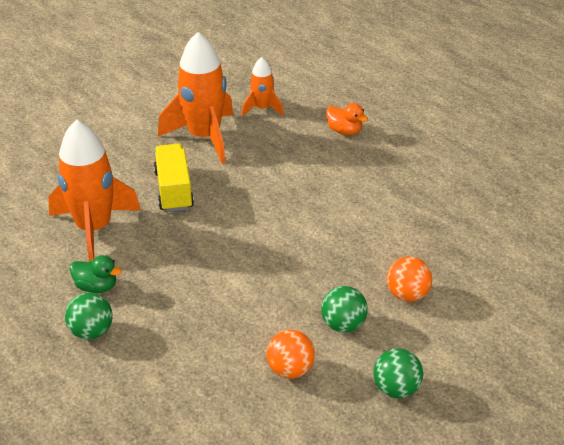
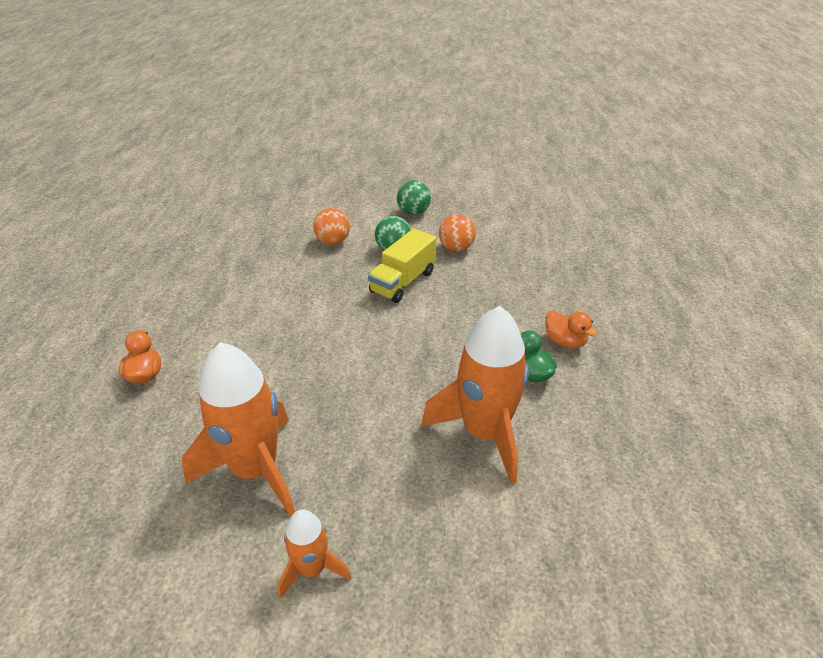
camera: 135 degrees left, 0 degrees up
(91, 332) = (565, 341): green ball -> orange duck
(174, 190) = (367, 423): yellow truck -> yellow truck (403, 282)
(262, 108) = (150, 463): orange rocket -> orange rocket (312, 569)

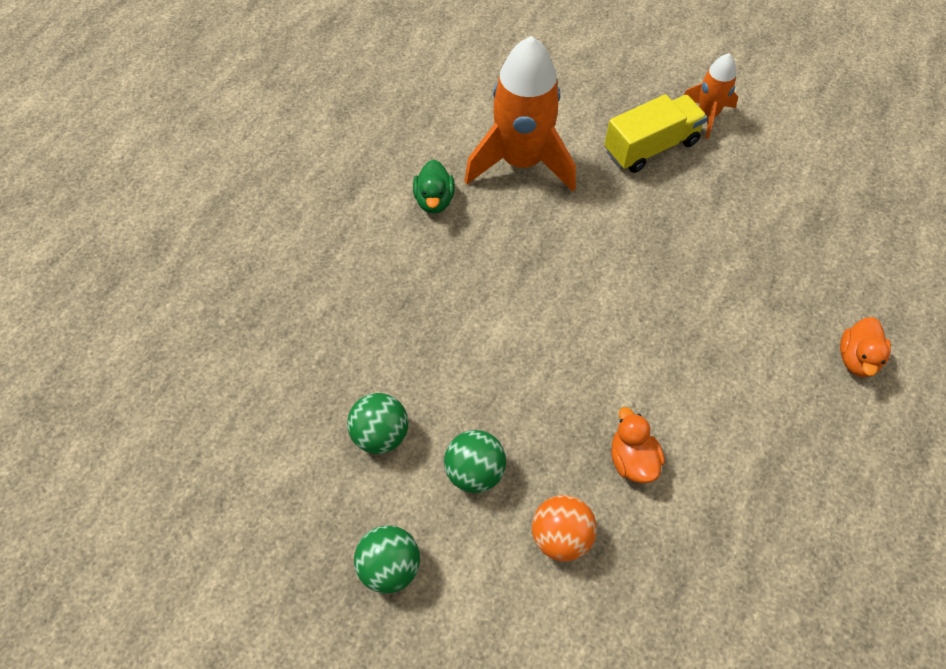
camera: 155 degrees left, 20 degrees up
(255, 470) = (740, 203): orange rocket -> none
(403, 282) = (496, 392): yellow truck -> yellow truck (651, 147)
(456, 248) = (380, 434): orange ball -> green ball
(565, 341) = (368, 222): orange duck -> orange duck (632, 459)

